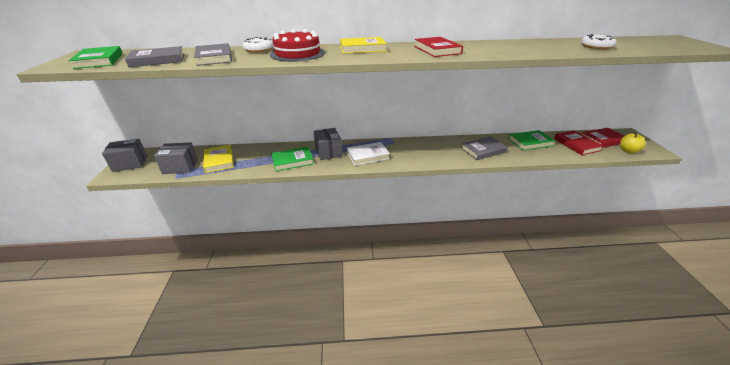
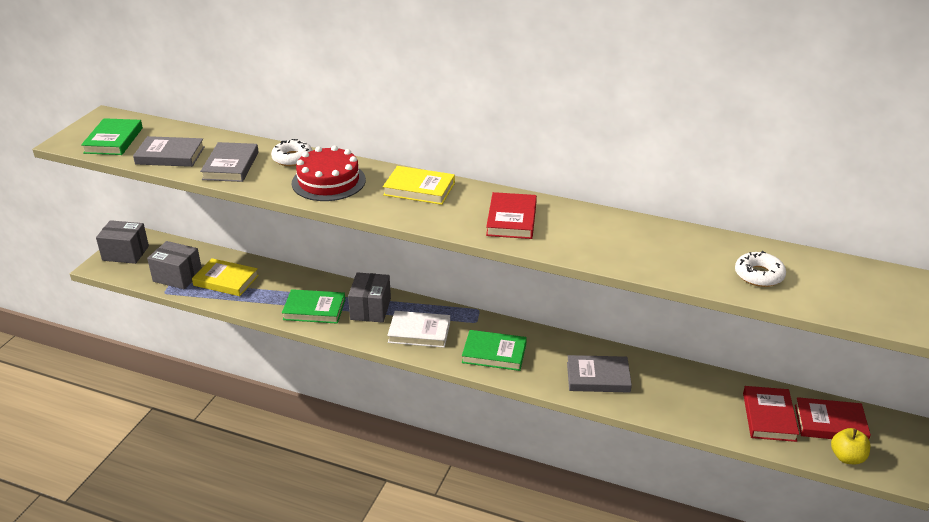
camera: 25 degrees right, 0 degrees up
(219, 161) = (226, 280): yellow book -> yellow book turned 75 degrees counterclockwise
(530, 142) = (693, 387): green book -> green book (494, 353)

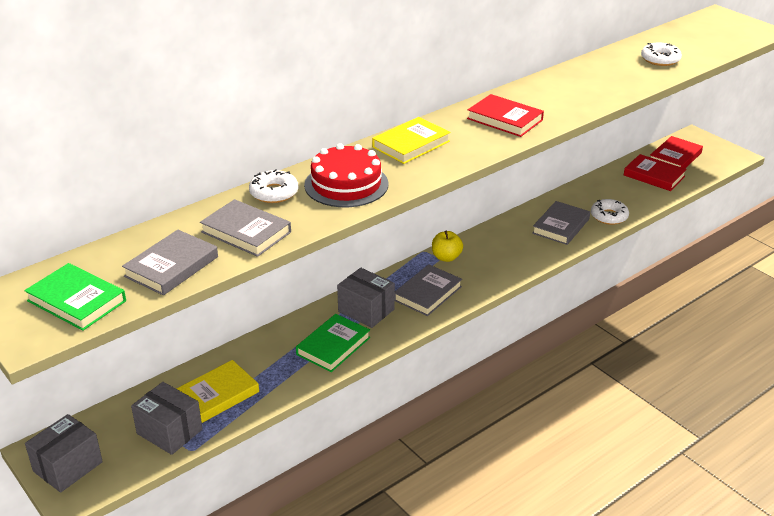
camera: 60 degrees left, 0 degrees up
(177, 276) = (169, 431): grey box -> grey box turned 75 degrees clockwise
(419, 332) = (428, 293): white book -> grey book
(494, 353) = (491, 264): green book -> none
(649, 405) = (609, 216): none -> white donut
(847, 457) = (710, 165): yellow apple -> yellow apple (446, 257)

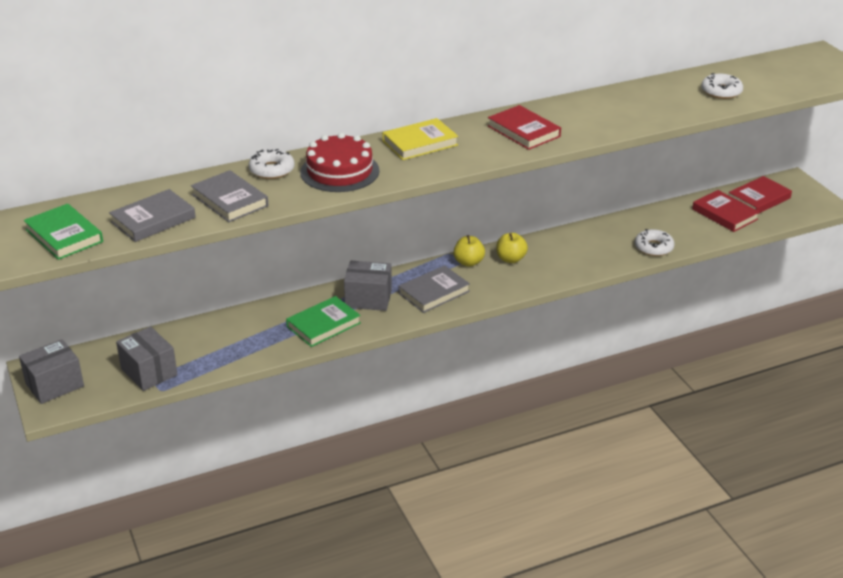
camera: 15 degrees right, 0 degrees up
(218, 394) = (203, 349): yellow book -> none
(366, 310) = (368, 299): grey box -> grey box turned 45 degrees counterclockwise
(484, 248) = (511, 259): none -> yellow apple
(561, 226) = (598, 249): grey book -> none

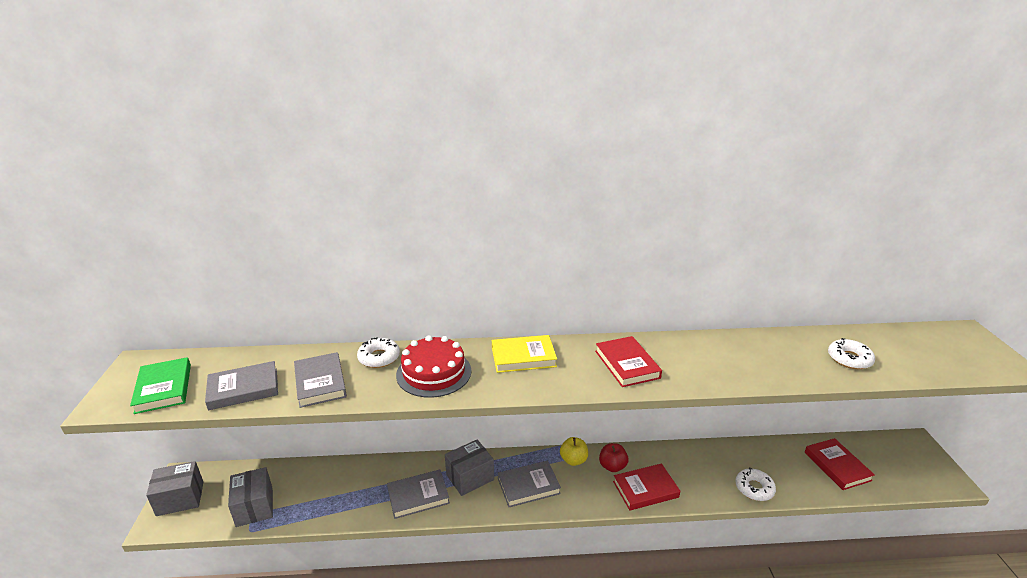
camera: 20 degrees right, 5 degrees down
(323, 325) = (418, 496): green book -> grey book
(368, 299) = (470, 477): grey box -> grey box turned 60 degrees counterclockwise
(511, 259) = (612, 466): yellow apple -> red apple
(758, 199) = (876, 456): red book -> red book (645, 489)

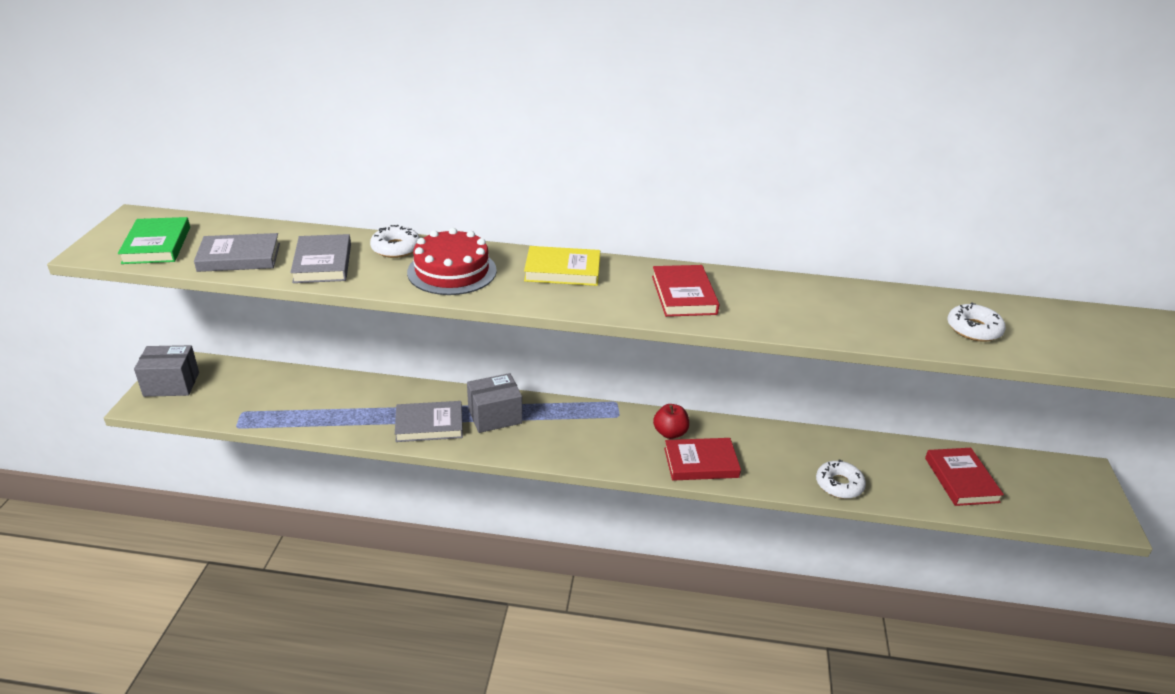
camera: 10 degrees right, 5 degrees up
(254, 507) = (247, 405): grey box -> none
(528, 486) = (560, 436): grey book -> none
(573, 460) = (625, 419): yellow apple -> none

